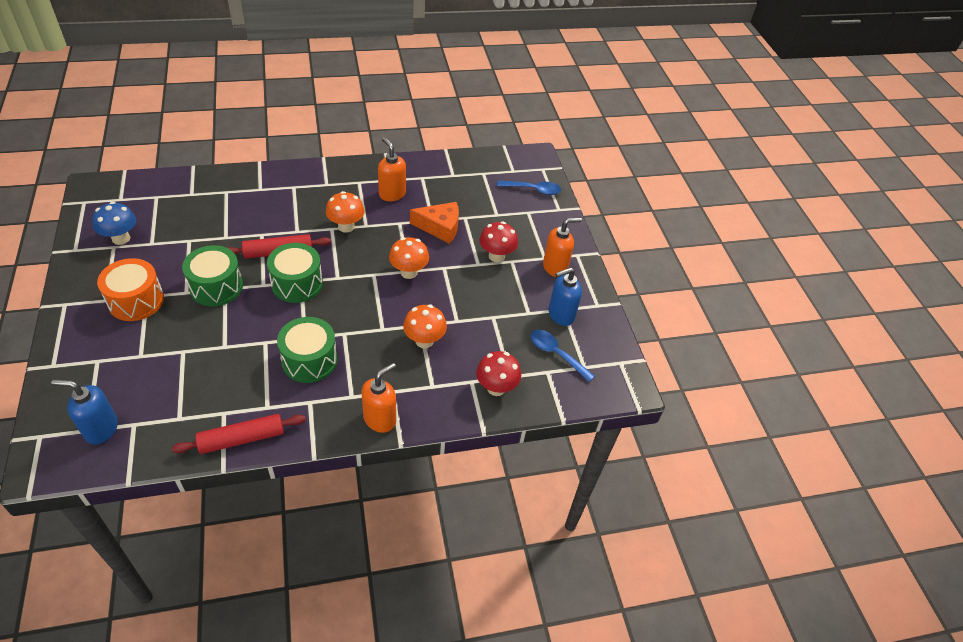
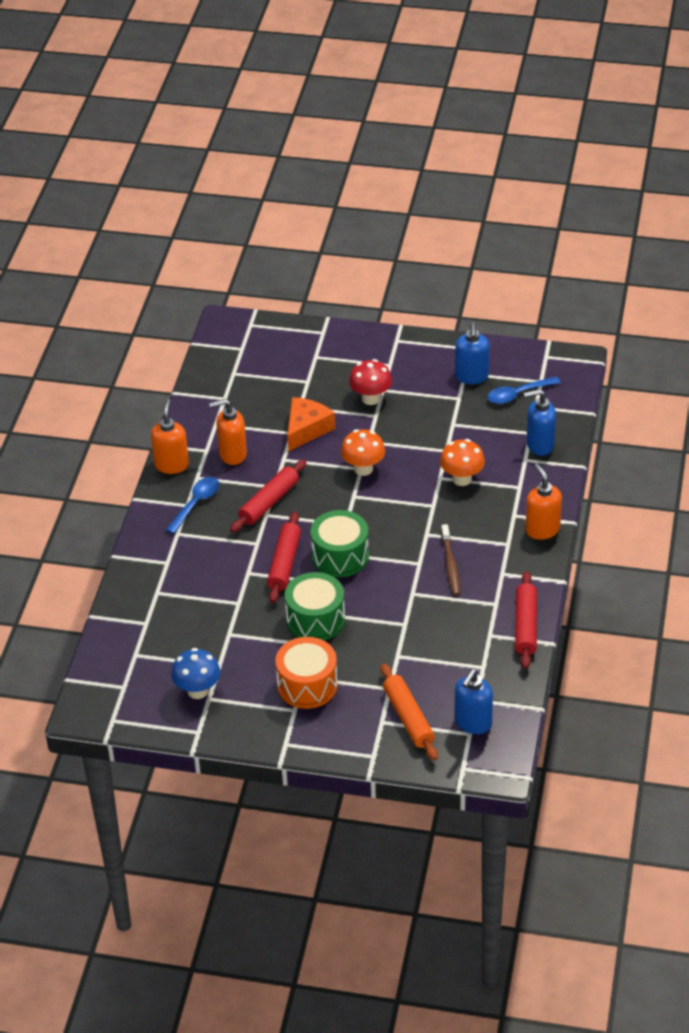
camera: 60 degrees left, 5 degrees down
(103, 378) = (408, 718): none -> orange rolling pin
(309, 360) = (450, 564): green drum -> brown toothbrush
(346, 226) = (269, 502): orange mushroom -> red rolling pin
(496, 388) = (539, 445): red mushroom -> blue soap dispenser
(533, 190) = (282, 342): blue spoon -> blue spoon (196, 503)
(555, 267) = (407, 361): orange soap dispenser -> orange soap dispenser (171, 465)

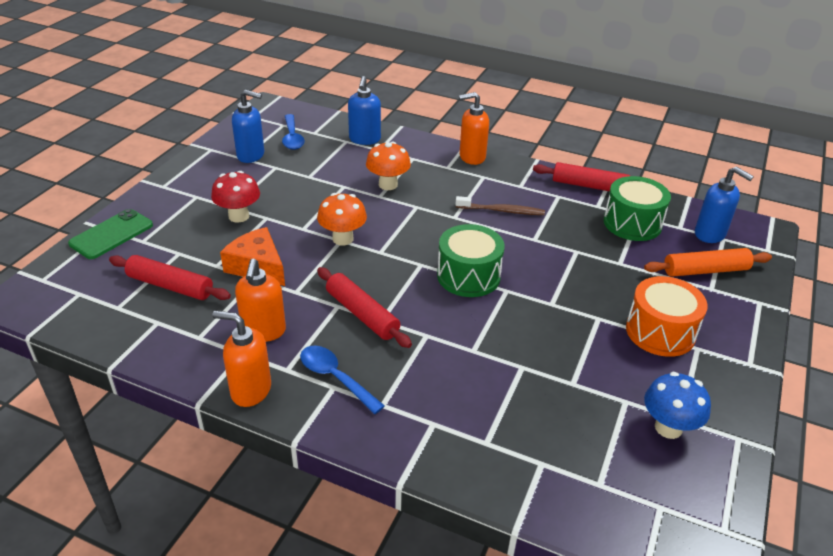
camera: 80 degrees left, 5 degrees down
(284, 563) = (466, 318): red rolling pin -> red rolling pin (170, 286)
(315, 619) = (560, 309): green drum -> green drum (632, 223)
(317, 337) = (111, 234): none -> green phone

